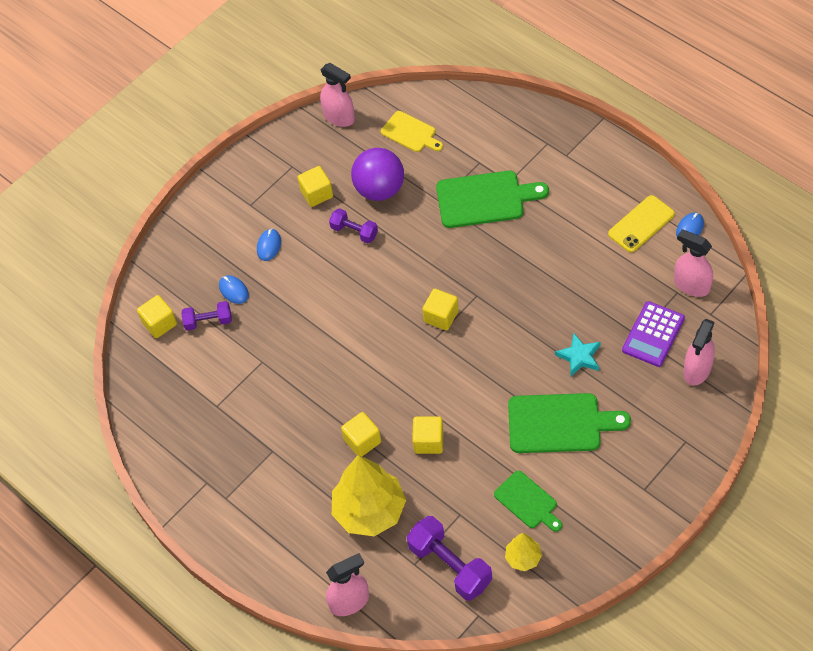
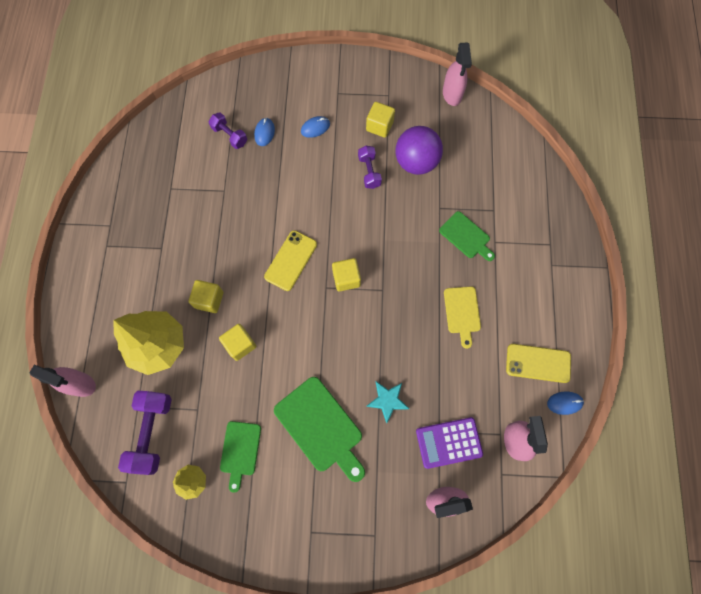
camera: 45 degrees right, 15 degrees up
(159, 323) = (206, 108): yellow cube -> none
(384, 350) = (291, 260): none -> yellow phone
(410, 133) = (478, 147): yellow cutting board -> yellow cutting board (462, 312)
(484, 199) = (466, 236): green cutting board -> green cutting board, size x0.60

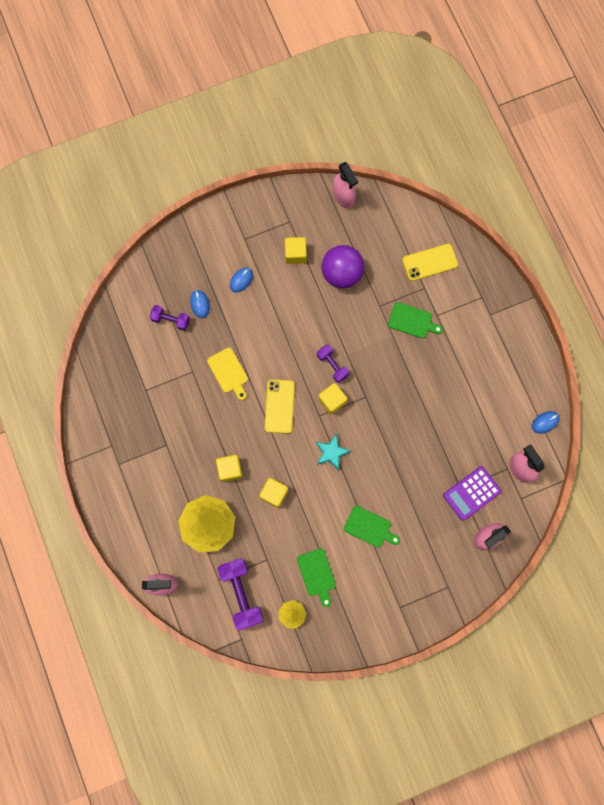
camera: 25 degrees left, 5 degrees up
(321, 427) = (369, 527): green cutting board -> green cutting board, size x0.60
(369, 171) = (306, 300): purple dumbbell -> purple dumbbell (332, 365)
(387, 400) = (411, 483): turquoise star -> turquoise star (331, 452)
(462, 312) = (437, 386): yellow cutting board -> yellow cutting board (228, 372)
(538, 363) = (512, 400): yellow phone -> yellow phone (430, 262)

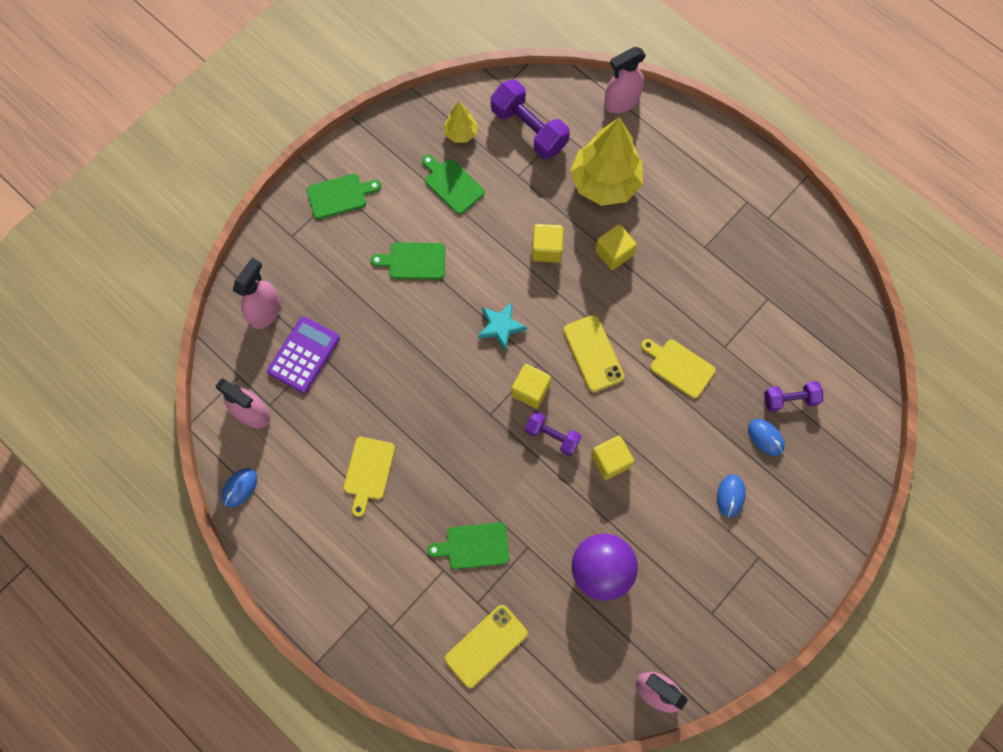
camera: 155 degrees right, 5 degrees down
(295, 254) = (678, 568): yellow cube -> yellow cube (610, 460)
(401, 603) = (340, 195): none -> green cutting board
(459, 395) = (368, 471): none -> yellow cutting board

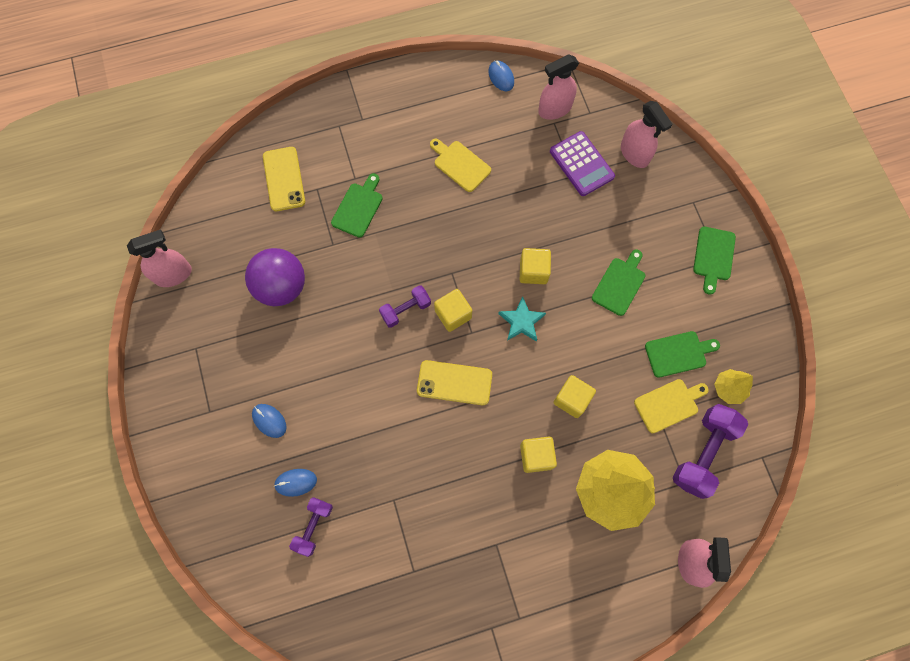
camera: 120 degrees right, 0 degrees up
(529, 129) = (703, 453): purple dumbbell -> purple dumbbell turned 45 degrees counterclockwise
(610, 460) = (358, 343): yellow cube -> yellow cube (533, 271)
(679, 367) = (400, 448): yellow cutting board -> yellow cutting board (668, 404)

